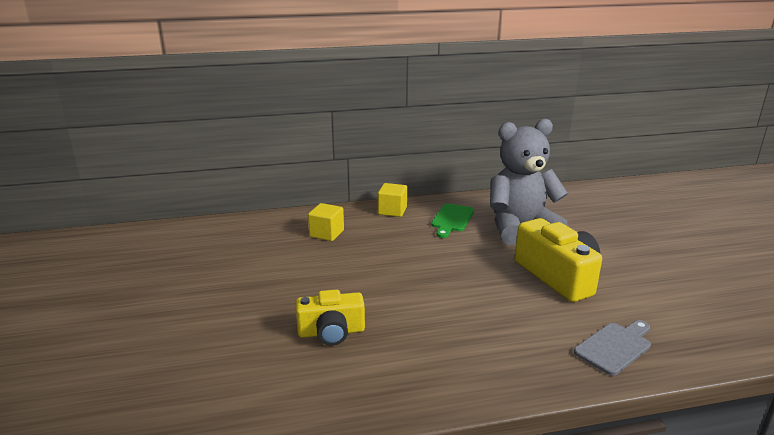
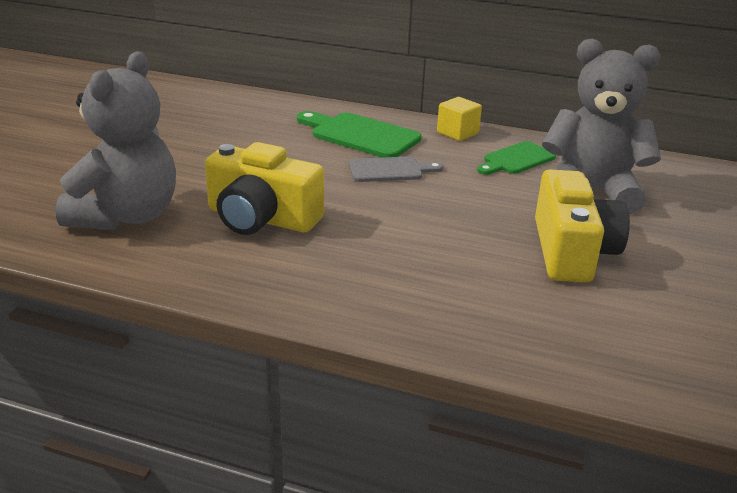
camera: 30 degrees right, 5 degrees up
(214, 376) = (127, 216): none -> grey teddy bear
(326, 233) = (360, 135): yellow cube -> green cutting board
(331, 332) = (261, 218): yellow camera -> yellow camera, size x1.54
(615, 347) = (545, 337): grey cutting board -> grey cutting board (390, 170)

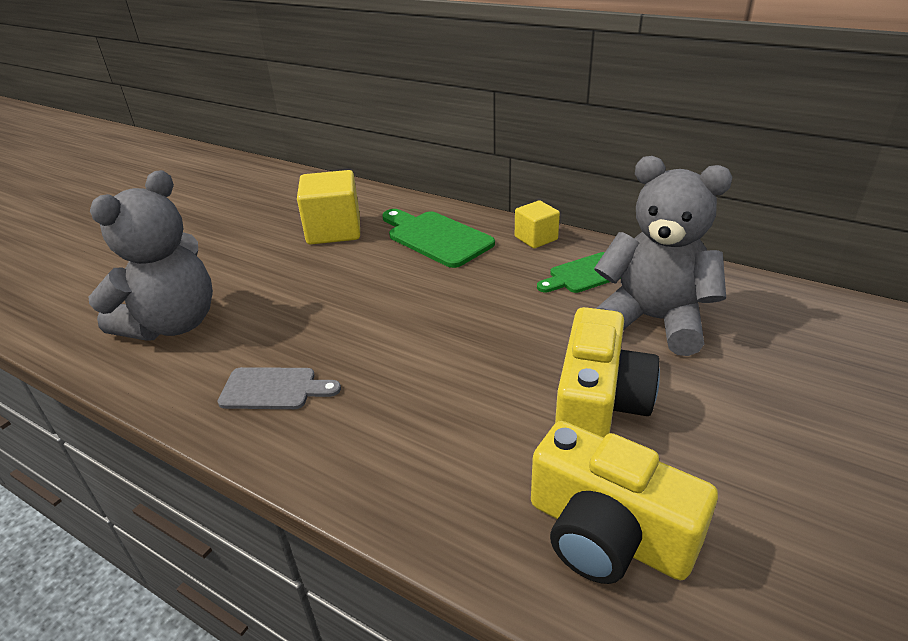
camera: 15 degrees right, 5 degrees up
(251, 132) = (334, 230): none -> yellow cube
(261, 218) = (293, 335): yellow camera -> yellow camera (607, 533)
(390, 170) = (446, 282): grey cutting board -> grey cutting board (274, 389)

